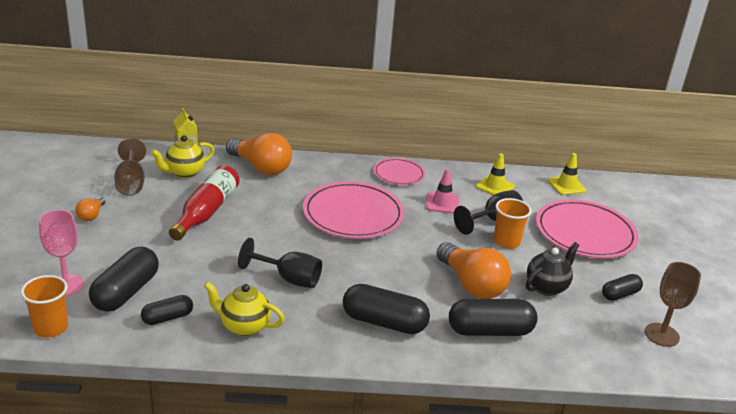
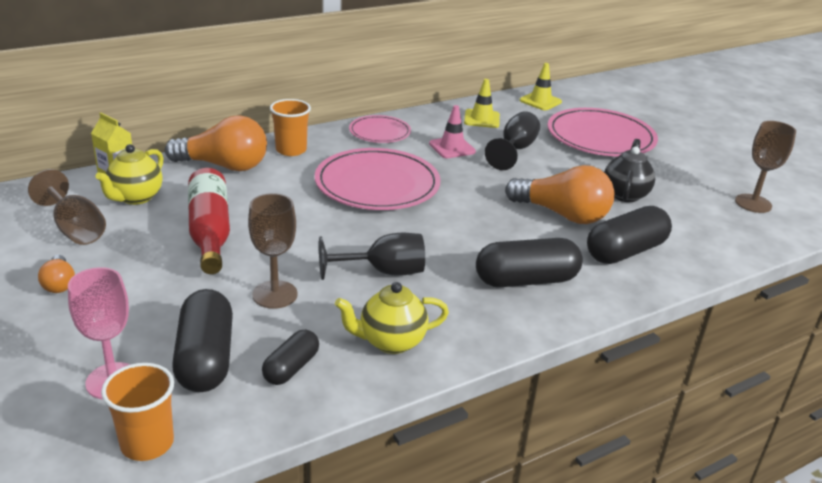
camera: 30 degrees left, 0 degrees up
(204, 268) = (275, 294): none -> brown goblet
(506, 242) = (547, 165): orange cup -> orange cup (291, 150)
(620, 294) = (686, 181): black capsule -> none

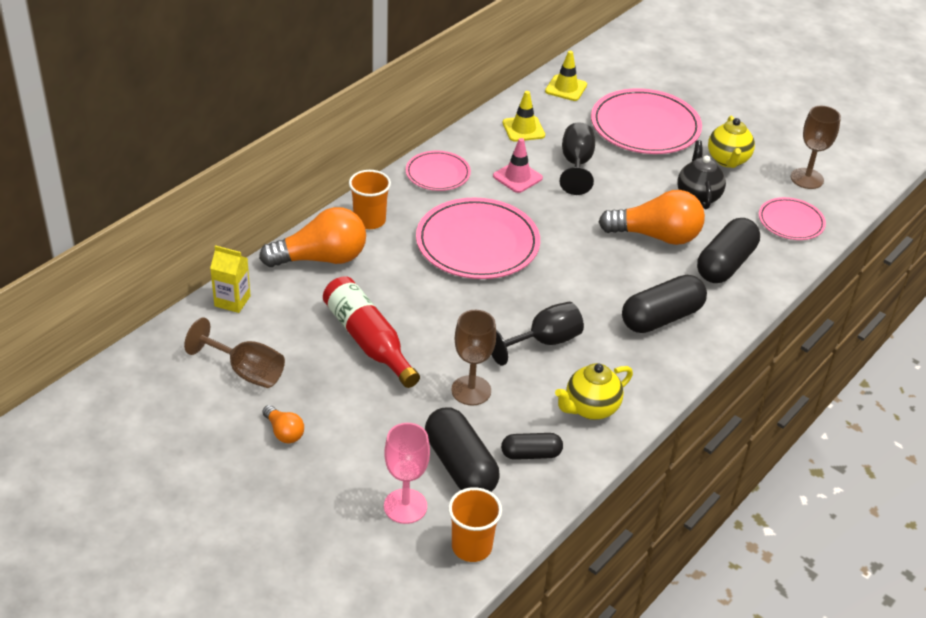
camera: 20 degrees left, 10 degrees up
(135, 198) = (270, 320): yellow teapot -> yellow teapot (728, 160)
(291, 368) = (531, 454): black capsule -> black capsule turned 75 degrees clockwise
(719, 233) = (791, 221): none -> pink plate

